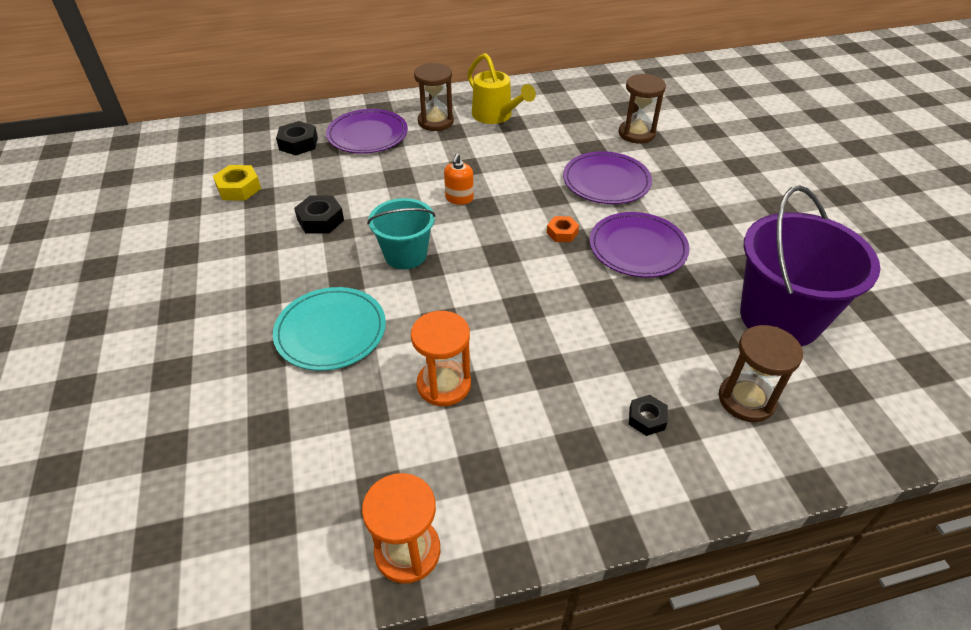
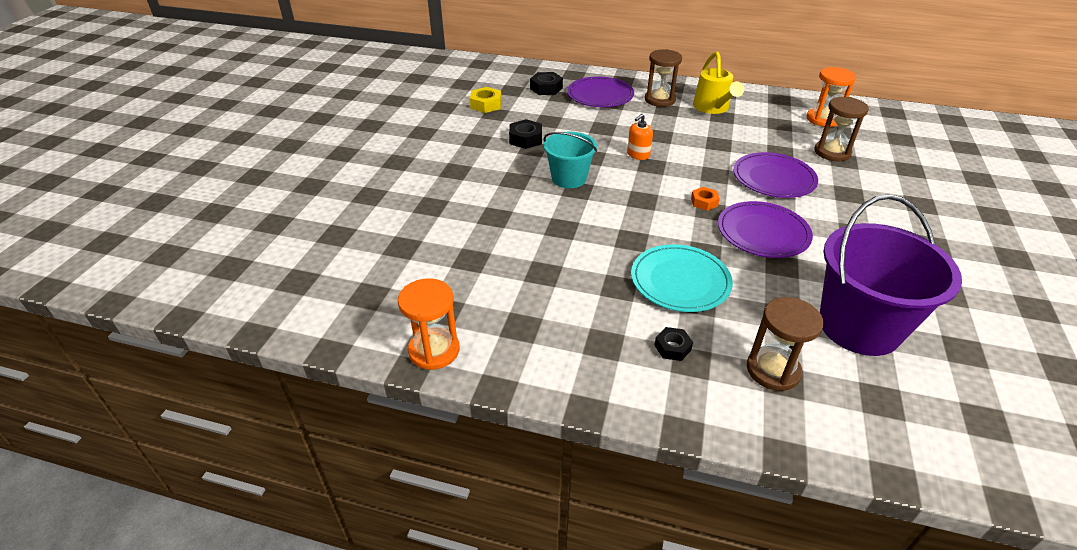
camera: 30 degrees right, 5 degrees down
(331, 331) = (482, 207): turquoise plate -> turquoise plate (680, 281)
(444, 384) = (533, 266): orange hourglass -> orange hourglass (823, 119)

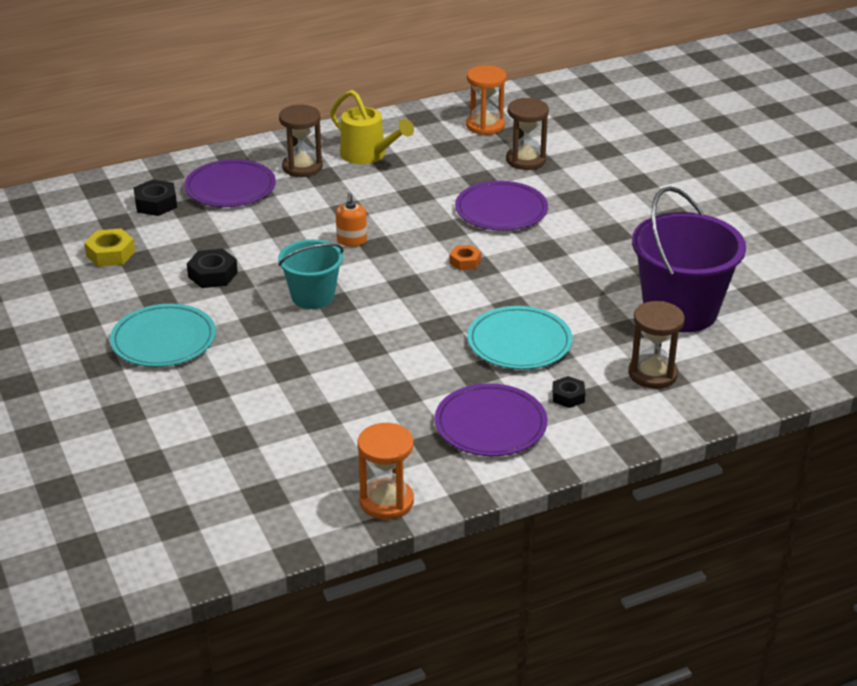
camera: 40 degrees left, 5 degrees down
(448, 164) = (163, 340): none -> turquoise plate
(763, 233) = (542, 267): purple plate -> purple plate (490, 424)

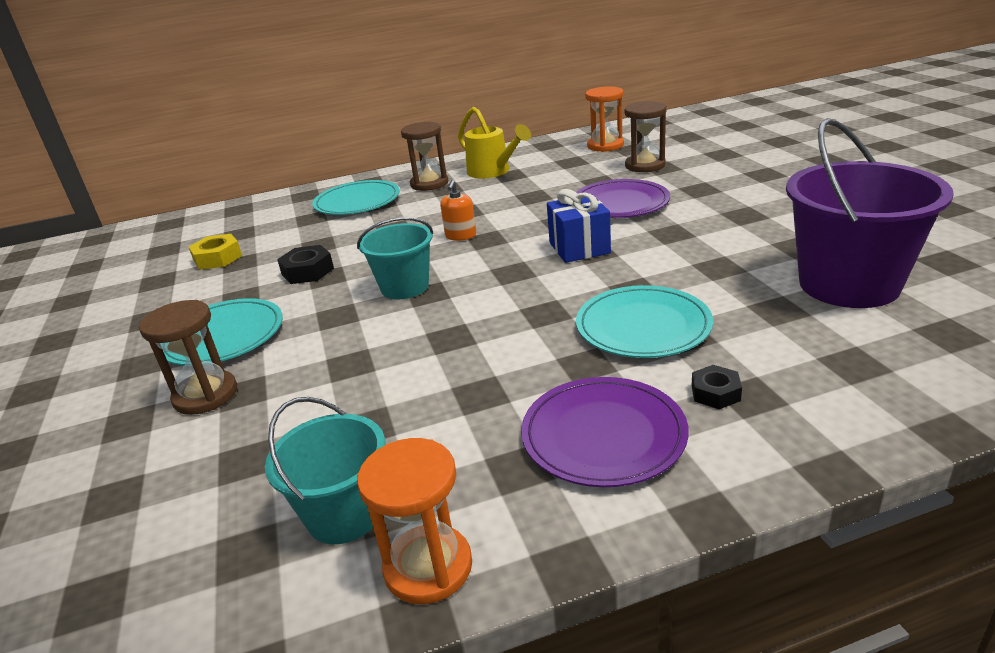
camera: 10 degrees right, 5 degrees down
(156, 204) = (283, 217): black nut -> none
(230, 188) = (357, 202): purple plate -> turquoise plate
(323, 474) = (344, 514): none -> turquoise bucket
(465, 262) = (579, 248): orange nut -> blue gift
(652, 374) = (833, 360): brown hourglass -> brown hourglass (205, 395)

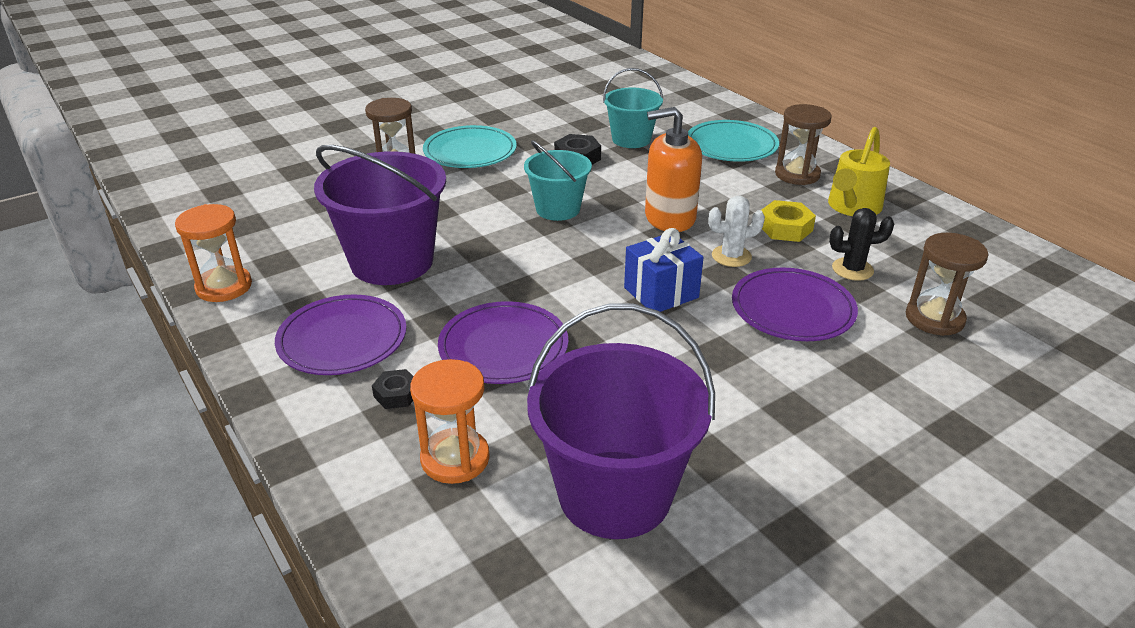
camera: 70 degrees right, 5 degrees up
(217, 258) = (592, 113): yellow nut -> yellow nut (785, 228)
(344, 514) = (272, 248): turquoise bucket -> turquoise bucket (631, 139)
(447, 397) = (392, 261): none -> purple bucket
(460, 236) = (669, 218): orange soap dispenser -> orange soap dispenser, size x1.89
(537, 217) = (731, 256): none -> white cactus
(576, 180) = (852, 269): none -> black cactus
(605, 146) = (996, 278): orange hourglass -> orange hourglass (455, 458)
(643, 326) = (503, 347): turquoise plate -> purple plate

